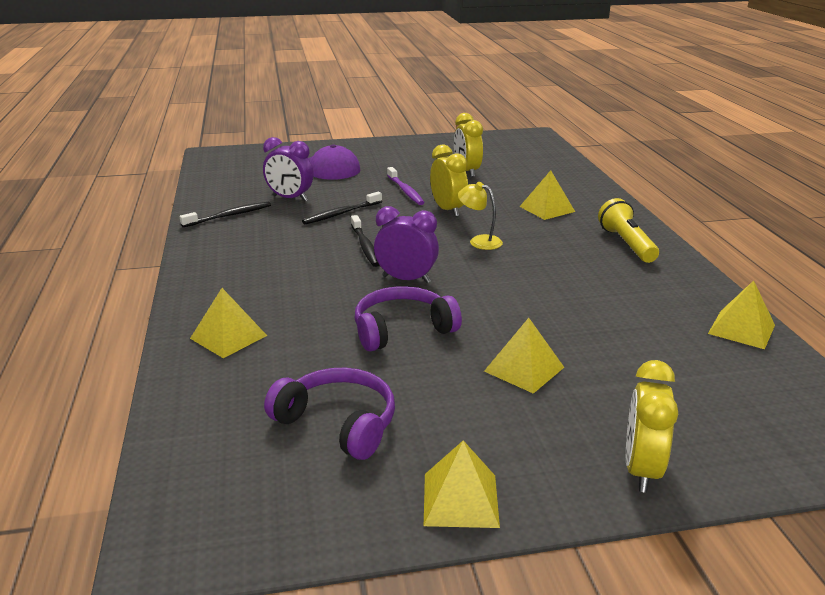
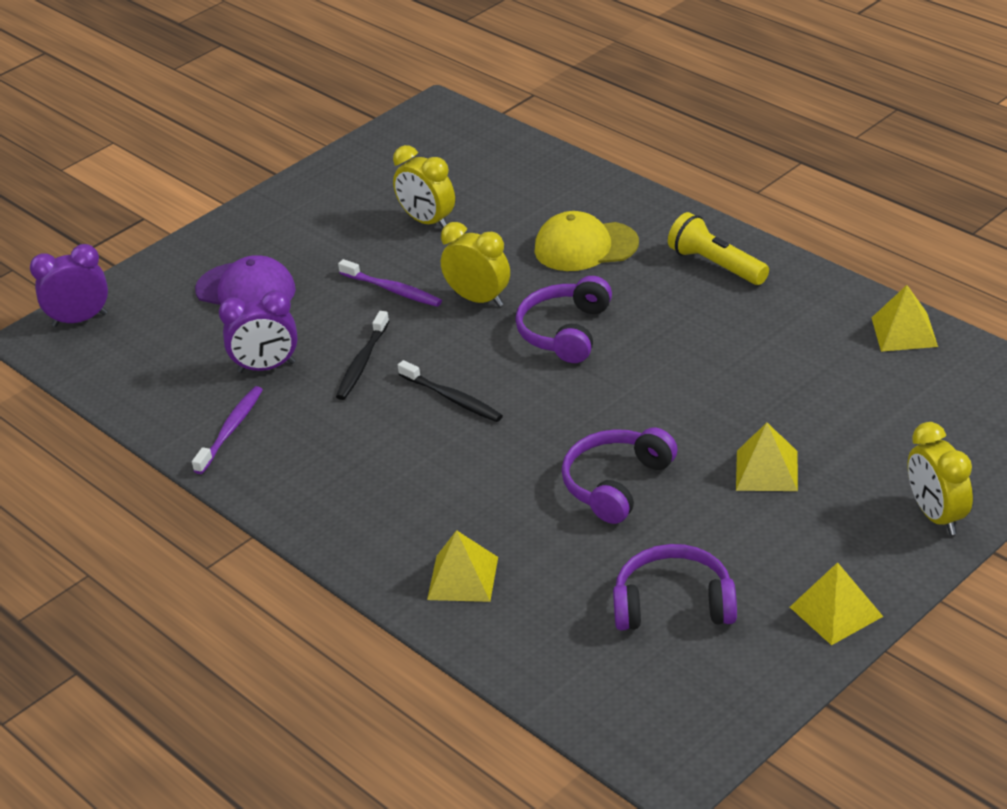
camera: 30 degrees left, 10 degrees up
(229, 216) = (230, 430): black toothbrush -> purple toothbrush
(406, 279) = (549, 422): purple clock -> purple clock (80, 320)
(479, 241) = (565, 332): yellow lamp -> purple headphones
(547, 209) = (585, 247): yellow pyramid -> yellow cap

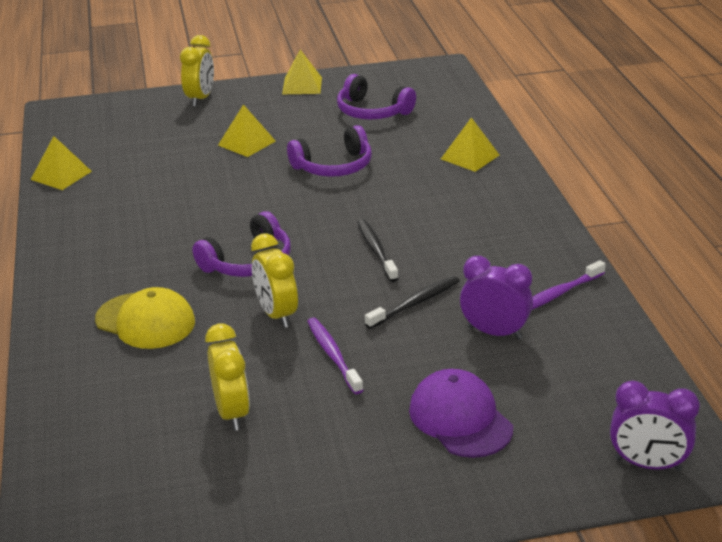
camera: 150 degrees left, 5 degrees down
(716, 265) = (86, 262): yellow flashlight -> none

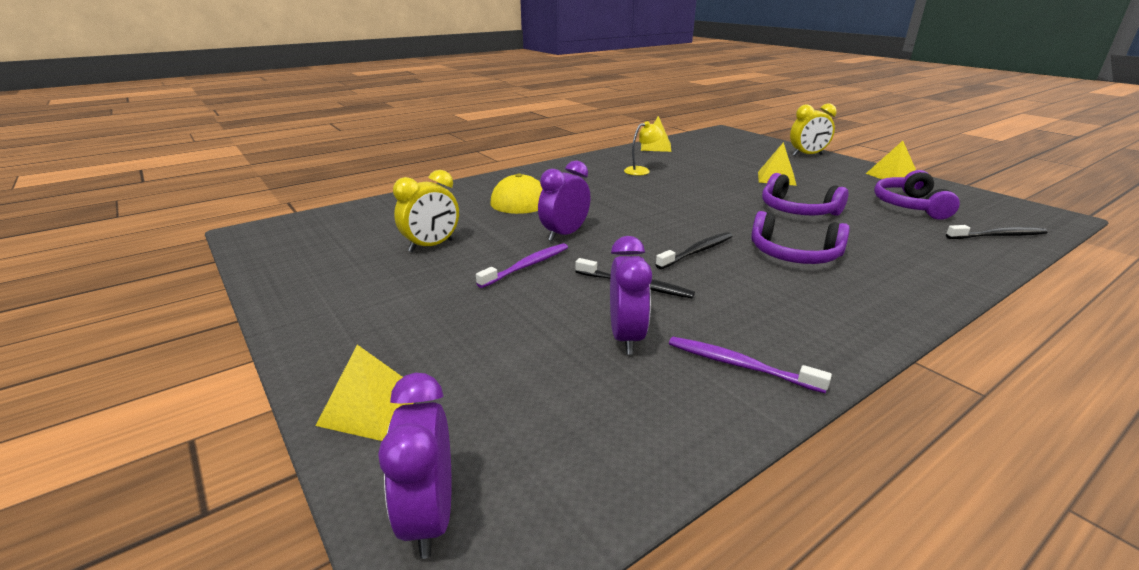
camera: 65 degrees right, 5 degrees down
(137, 212) = (641, 170): none -> yellow lamp
(248, 262) = (622, 211): purple headphones -> purple headphones (794, 254)
(276, 314) = (564, 234): yellow clock -> purple clock
(454, 107) = (997, 236): none -> black toothbrush
(460, 419) = (467, 346): purple cap -> none
(470, 157) = (923, 261): yellow pyramid -> yellow pyramid (371, 408)

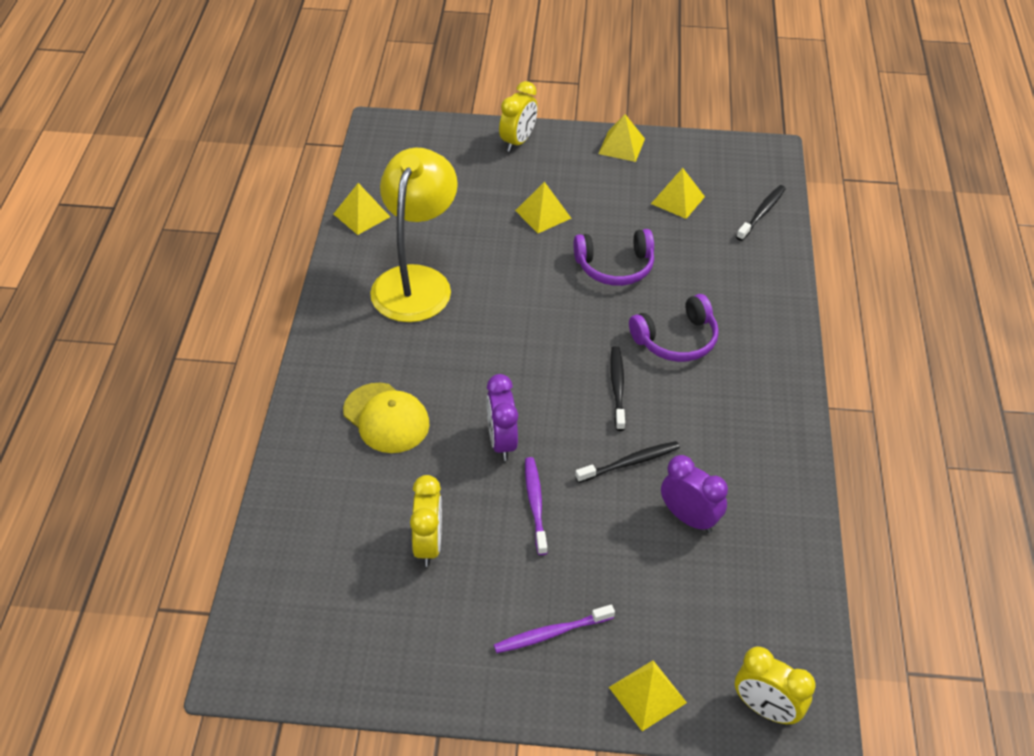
camera: 50 degrees left, 20 degrees up
(429, 517) = (766, 709): purple clock -> yellow clock
(641, 170) = (416, 281): yellow lamp -> yellow lamp, size x2.46
(740, 365) = (766, 488): purple toothbrush -> purple toothbrush (551, 633)
(909, 206) = (677, 200): purple headphones -> yellow pyramid

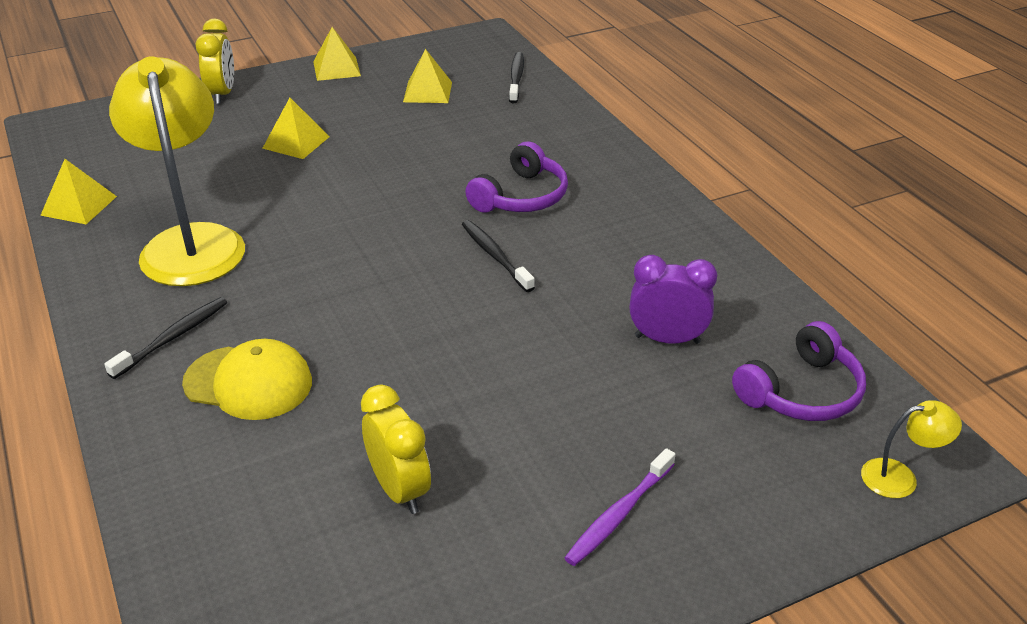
camera: 30 degrees left, 10 degrees down
(501, 442) = (408, 351): purple clock -> none
(535, 504) = (495, 395): purple toothbrush -> none
(615, 267) = (408, 160): purple headphones -> purple headphones (802, 392)
(629, 463) = (564, 315): black toothbrush -> black toothbrush (172, 338)
(647, 695) = (775, 524): yellow pyramid -> none
(766, 709) = (900, 477): yellow clock -> yellow lamp

